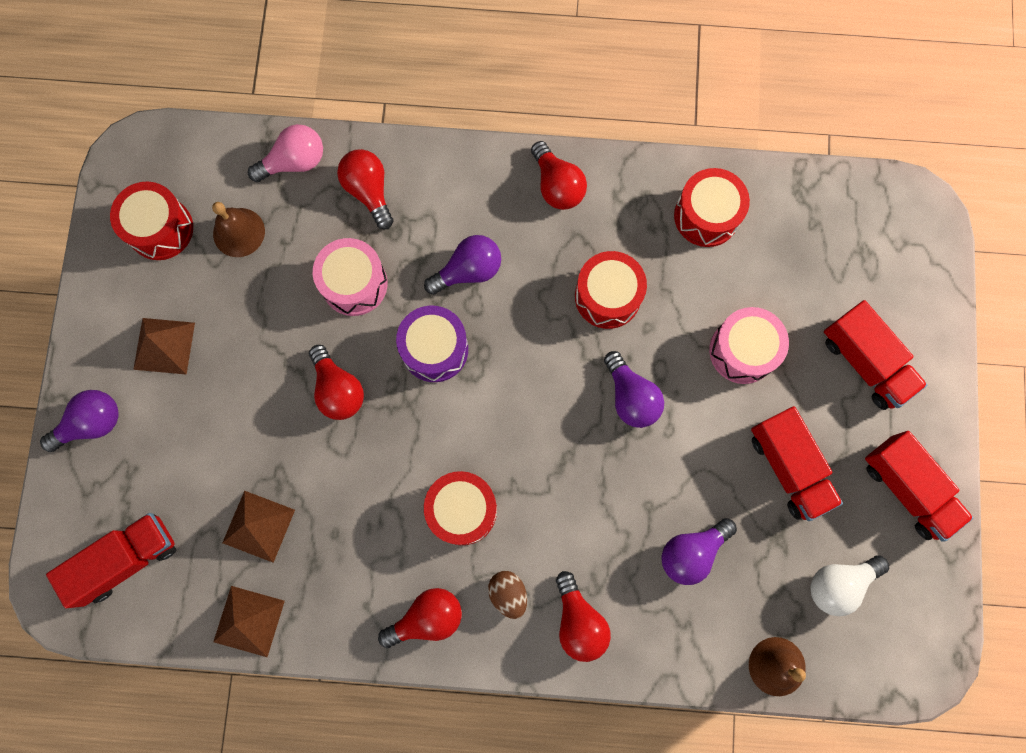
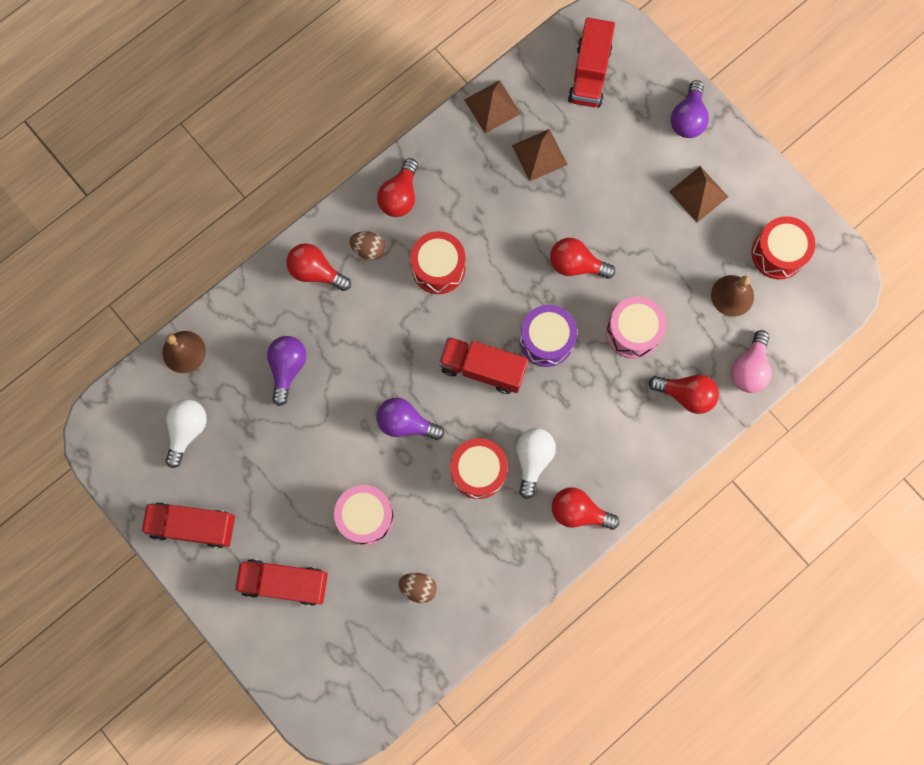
camera: 135 degrees right, 0 degrees up
(468, 271) = (576, 405): purple light bulb -> none
(551, 262) = (533, 459): none -> white light bulb
(706, 216) = (468, 584): red drum -> none
(751, 252) = (418, 587): none -> brown egg
(788, 467) = (274, 471): red truck -> red truck (482, 368)

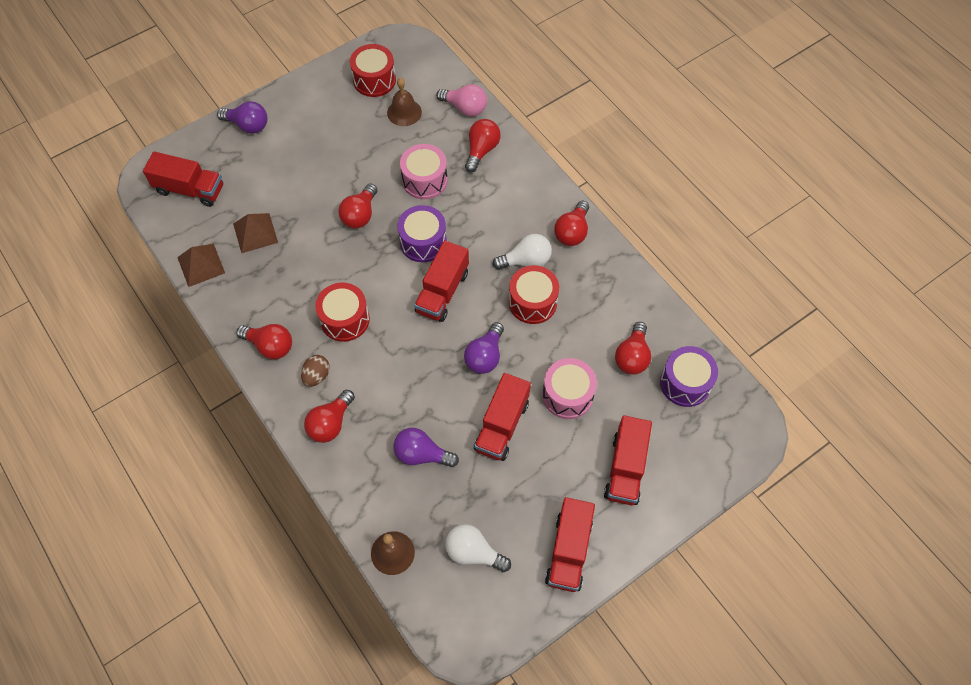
camera: 85 degrees left, 15 degrees down
(325, 448) = (502, 425): none -> red truck
(389, 649) = (685, 383): none -> purple drum
(418, 587) = (632, 356): brown egg -> red light bulb
(533, 459) = (526, 261): white light bulb -> white light bulb turned 150 degrees clockwise
(698, 194) = (315, 125): brown pyramid -> none

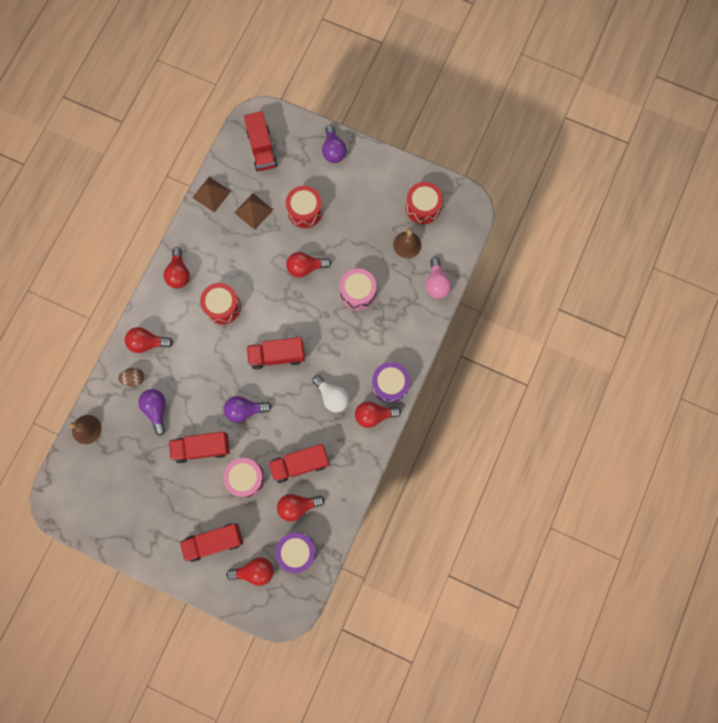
camera: 60 degrees right, 15 degrees up
(317, 376) = (174, 314): brown egg -> brown egg (134, 379)
(423, 242) = (308, 321): purple drum -> purple drum (390, 384)
(473, 552) = (111, 477): white light bulb -> none
(481, 150) = (406, 316): red light bulb -> red light bulb (255, 571)
(532, 302) = (302, 418): red drum -> red drum (305, 211)
(568, 551) = (141, 534): red truck -> red truck (300, 464)

